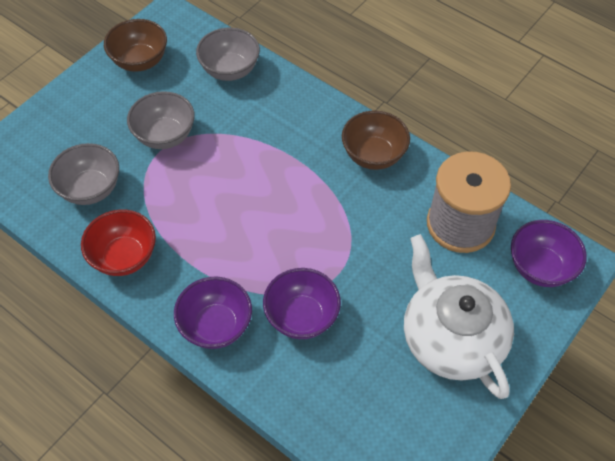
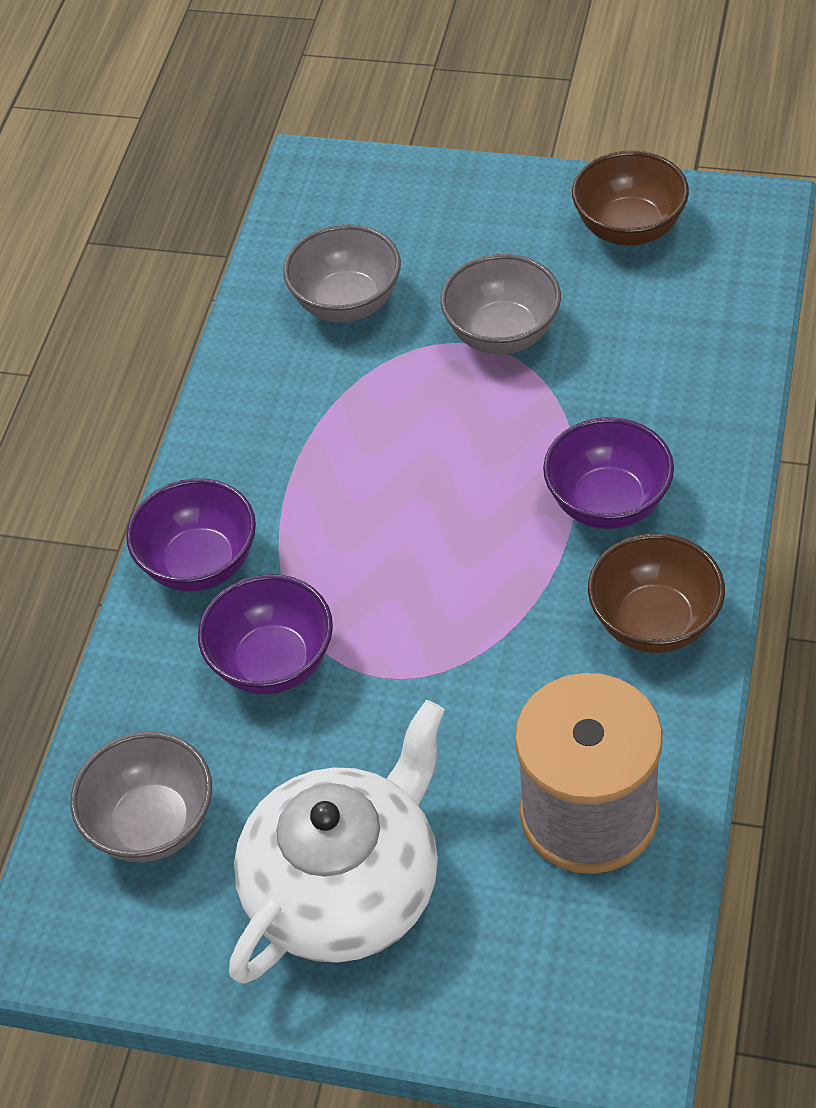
camera: 70 degrees right, 5 degrees down
(124, 257) = (255, 401): red bowl -> none
(230, 70) = (697, 345): grey bowl -> grey bowl (152, 824)
(540, 267) = (571, 977): purple bowl -> purple bowl (608, 503)

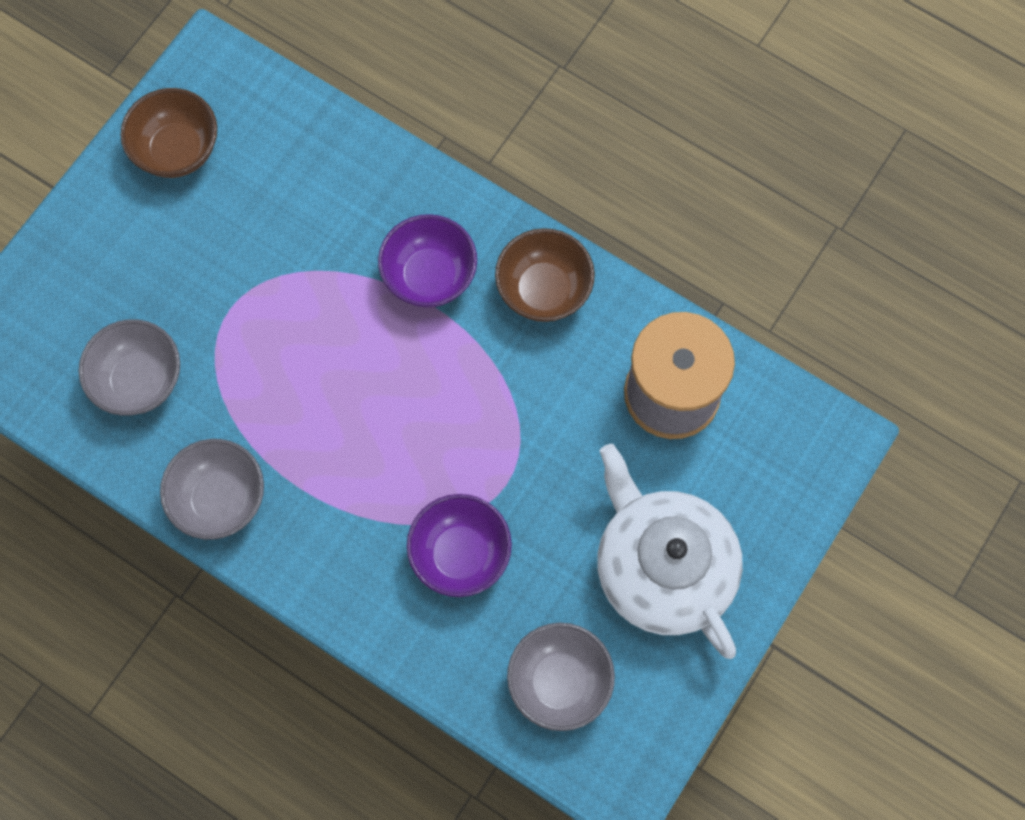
camera: 75 degrees left, 20 degrees up
(200, 564) = (345, 577): purple bowl -> none
(502, 334) = (235, 281): grey bowl -> grey bowl (220, 499)

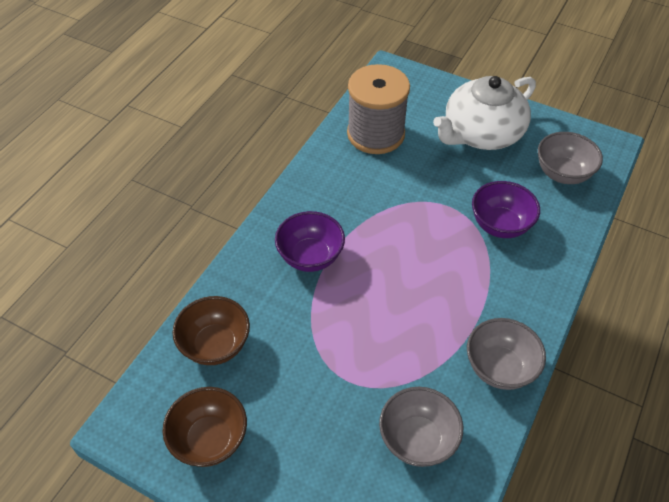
camera: 95 degrees left, 20 degrees down
(543, 290) = (315, 196): brown bowl -> brown bowl (215, 345)

